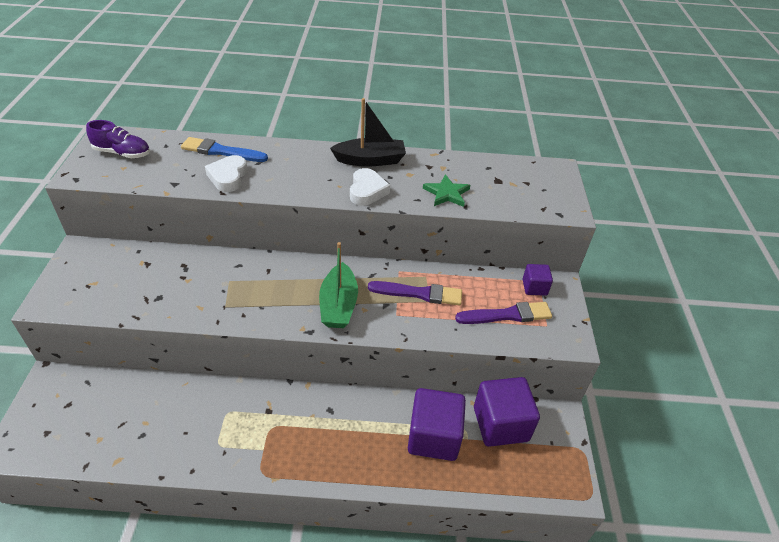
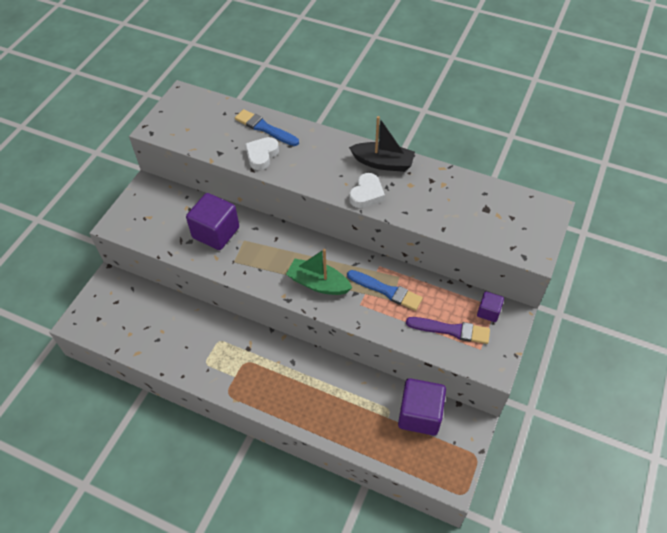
camera: 25 degrees right, 10 degrees up
(122, 153) = (190, 114): purple shoe -> none
(338, 305) = (318, 283): green boat -> green boat turned 90 degrees clockwise
(419, 293) = (386, 291): purple brush -> blue brush
(433, 437) = (362, 407): purple cube -> purple cube (216, 232)
(446, 193) = (433, 212): green star -> none

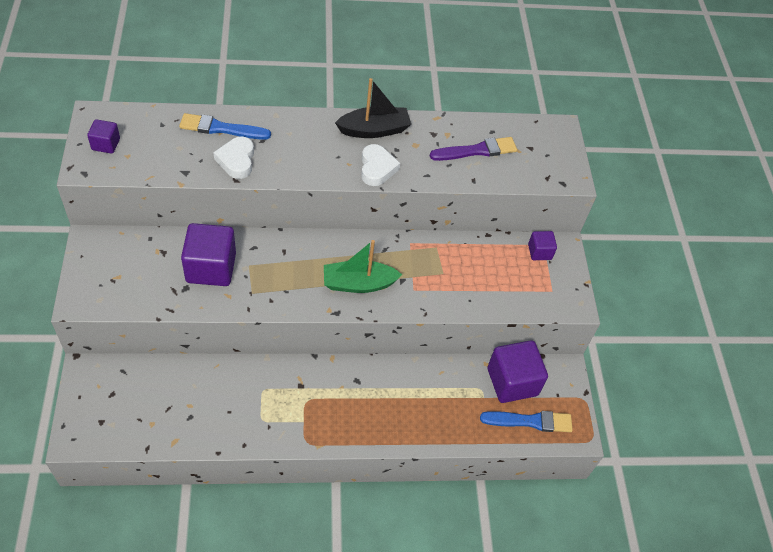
camera: 35 degrees left, 0 degrees up
(177, 116) = (106, 144): none -> purple cube
(386, 291) = (432, 266): blue brush -> blue brush (529, 421)
(451, 330) = (515, 283): purple brush -> purple brush (476, 151)

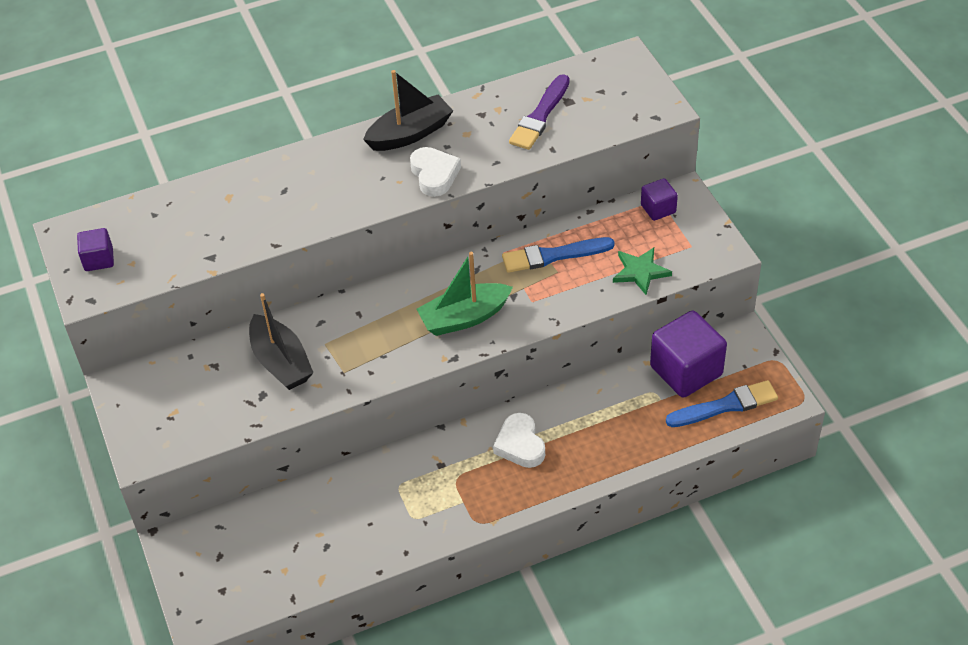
camera: 10 degrees left, 5 degrees down
(211, 268) = (281, 362): purple cube -> black boat
(221, 128) = (228, 194): blue brush -> blue brush (553, 255)
(236, 160) = (265, 223): white heart -> white heart (520, 445)
(476, 151) = (540, 116): purple brush -> purple brush turned 150 degrees clockwise
(504, 297) = (640, 272): none -> green star

